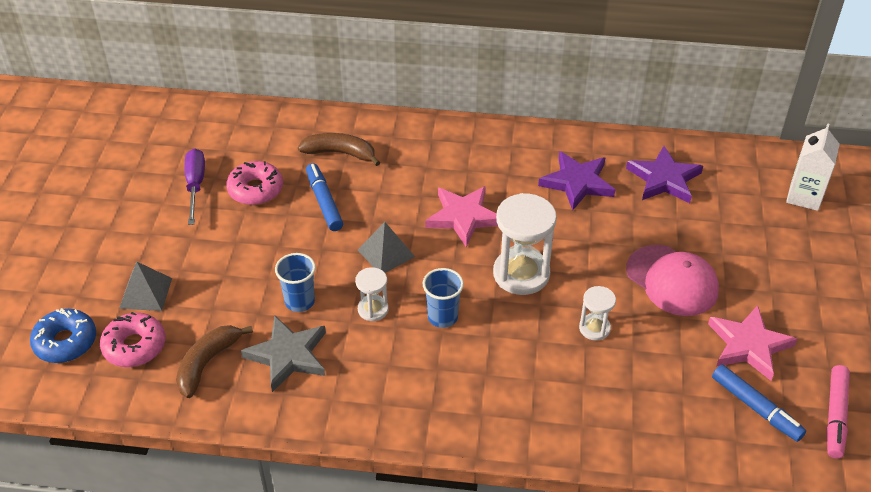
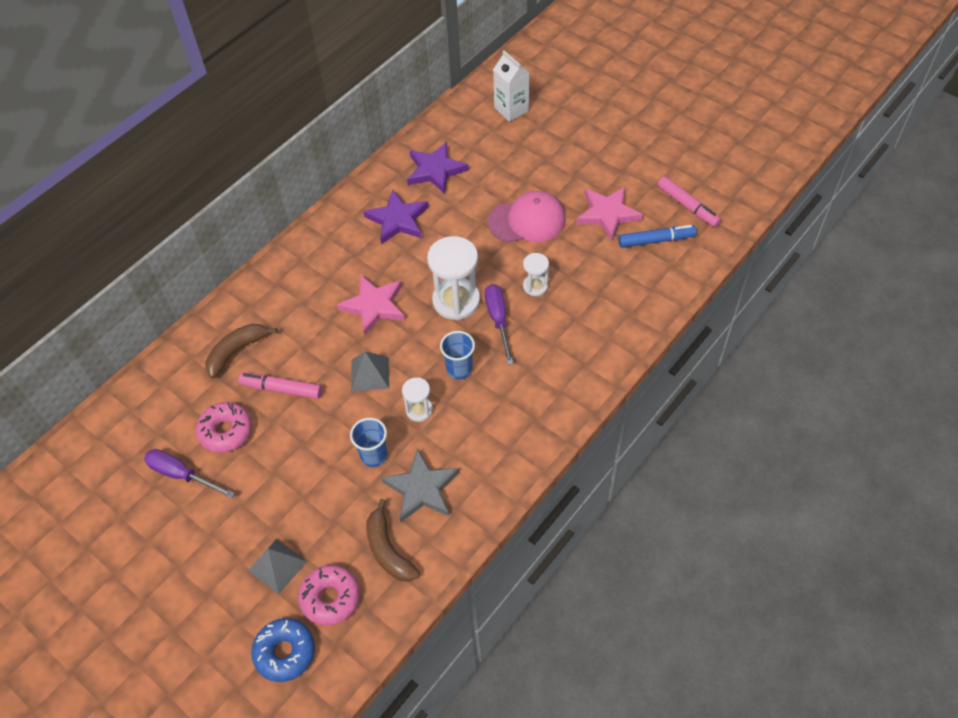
camera: 55 degrees left, 10 degrees up
(324, 202) = (281, 389): blue marker -> pink marker
(526, 318) = (498, 320): none -> purple screwdriver

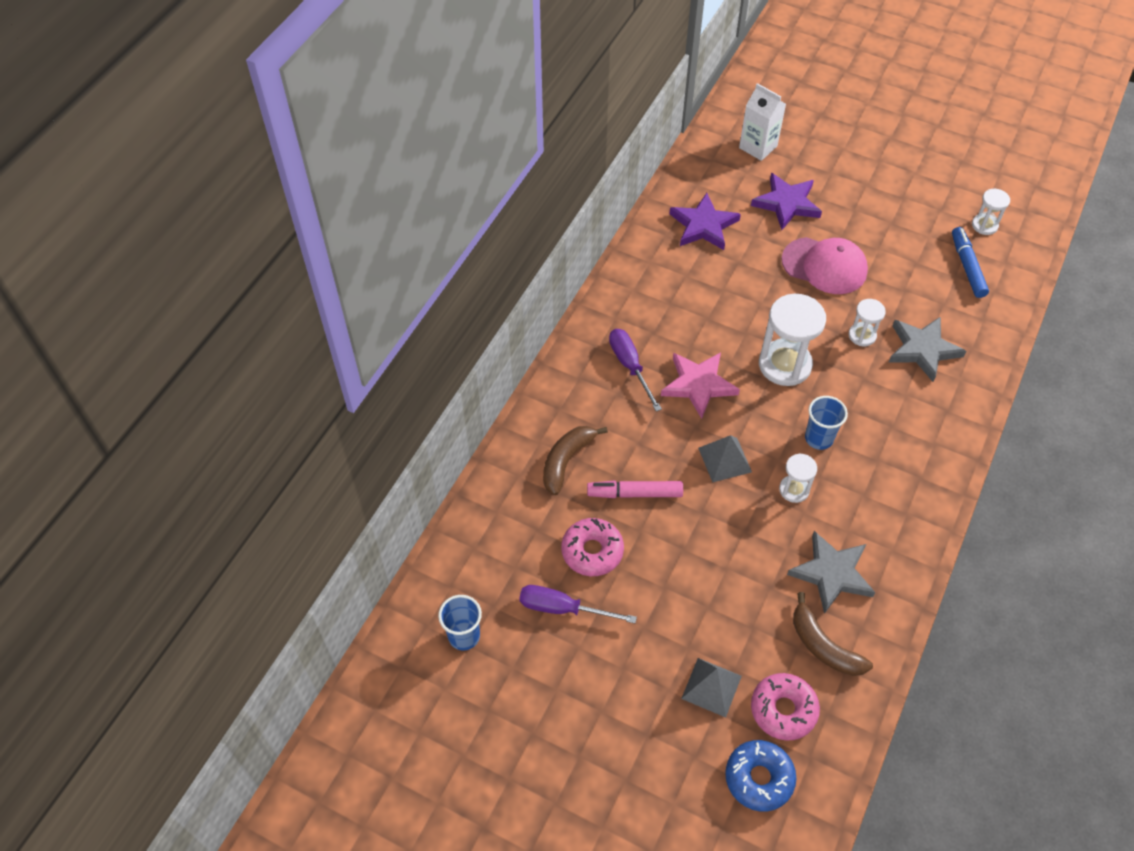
camera: 15 degrees left, 0 degrees up
(374, 455) = (766, 548): blue cup -> blue cup (464, 636)
(398, 220) = (685, 286): purple star -> purple star (787, 203)
(498, 320) = (838, 378): purple screwdriver -> purple screwdriver (630, 366)
(527, 220) = (824, 266): pink cap -> pink cap turned 45 degrees clockwise
(584, 307) = (922, 349): none -> grey star
(607, 214) = (906, 246): pink star -> none
(656, 240) = (967, 266): blue marker -> blue marker turned 75 degrees counterclockwise
(687, 206) = (984, 225): pink marker -> white hourglass

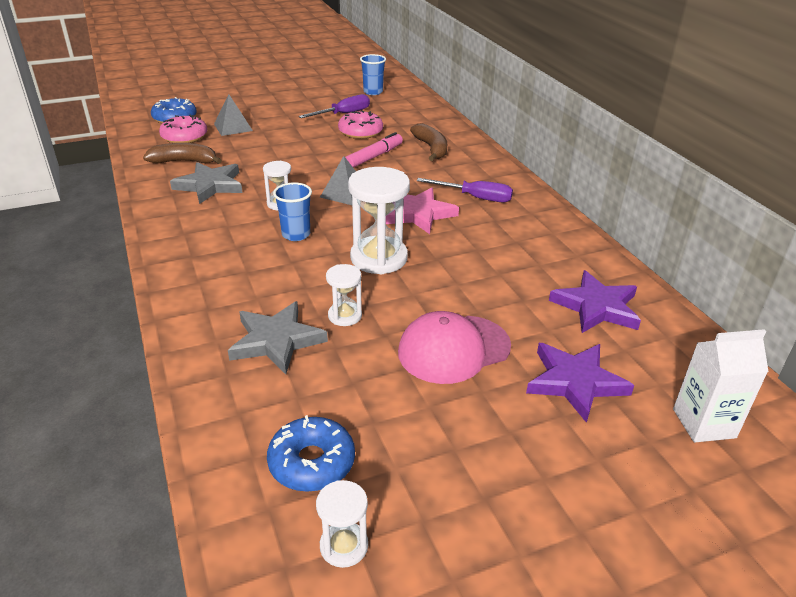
camera: 130 degrees right, 20 degrees down
(967, 266) = (312, 462): blue marker -> blue donut

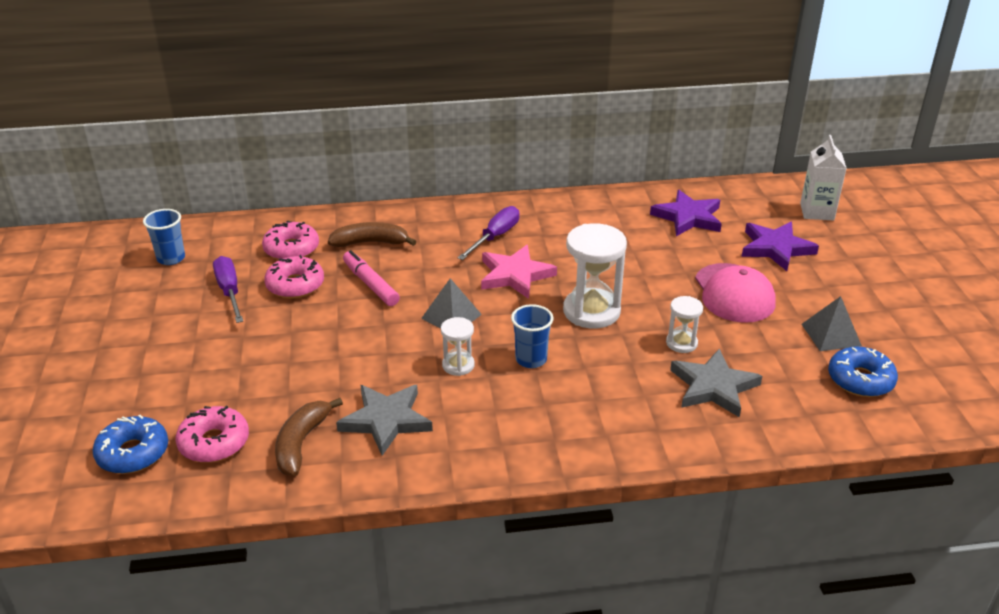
camera: 75 degrees left, 0 degrees up
(233, 127) = (209, 392): grey pyramid -> grey pyramid (831, 335)
(344, 546) = (933, 373): white hourglass -> none
(405, 123) = (291, 249): none -> pink donut

